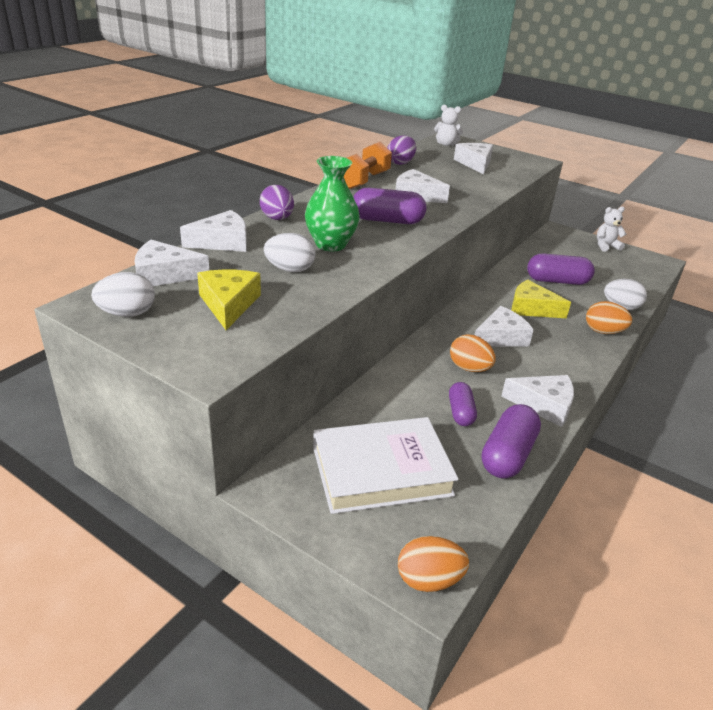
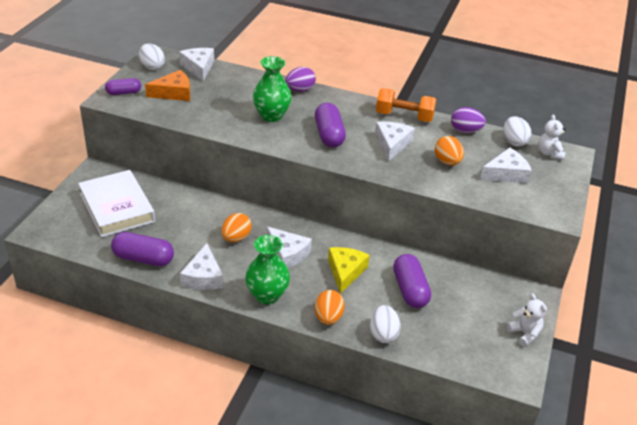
camera: 75 degrees right, 5 degrees up
(222, 242) = (251, 77): white cheese -> none
(229, 304) = (174, 93): yellow cheese -> orange cheese
(290, 269) = (226, 106): white egg -> white egg (514, 141)
(428, 580) = (39, 231): orange egg -> orange egg (447, 162)
(460, 412) = (182, 236): purple capsule -> purple capsule (124, 93)
(573, 363) = (267, 295): none -> green vase

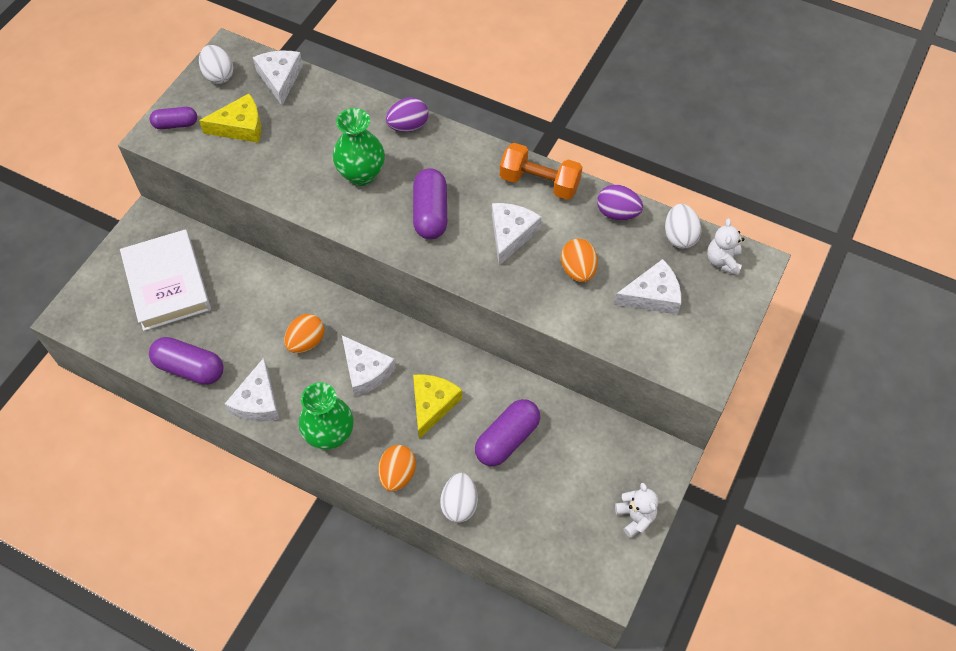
camera: 10 degrees right, 20 degrees up
(174, 93) = (240, 127): orange cheese -> yellow cheese
(410, 290) = (507, 439): purple capsule -> purple capsule turned 45 degrees clockwise

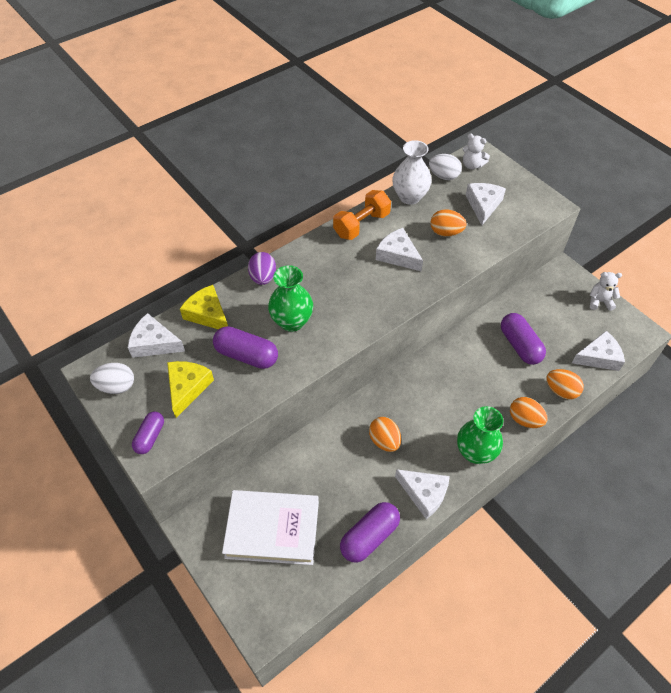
camera: 65 degrees left, 5 degrees down
(365, 371) = (429, 410): white cheese -> white cheese (599, 357)
(430, 213) = (354, 293): purple capsule -> purple capsule (246, 355)
(432, 405) = (475, 378): yellow cheese -> yellow cheese (208, 314)
(459, 504) = (561, 391): white egg -> orange egg
(617, 213) = (409, 197): purple egg -> white vase

